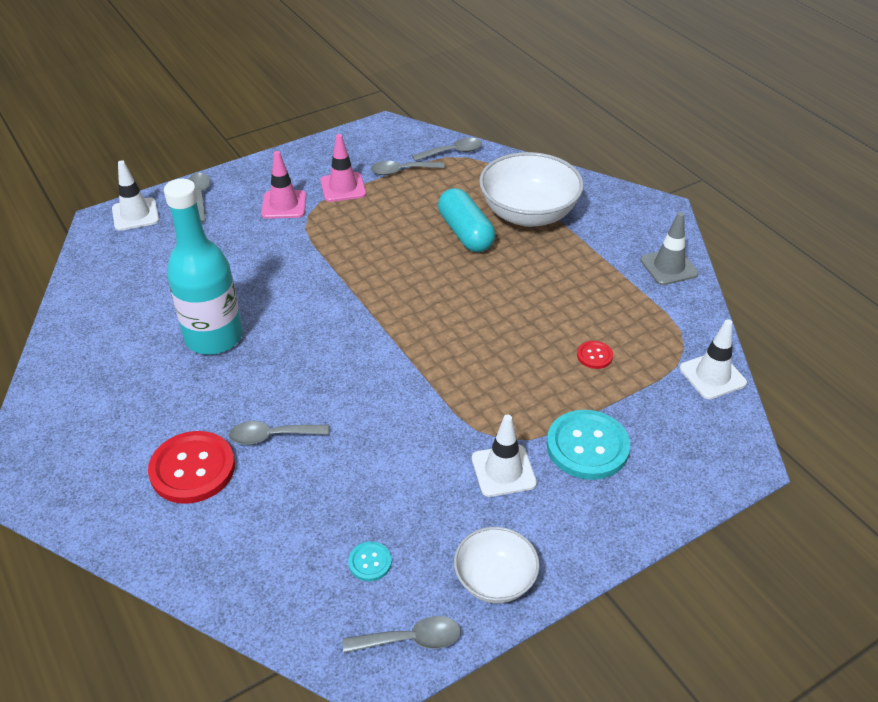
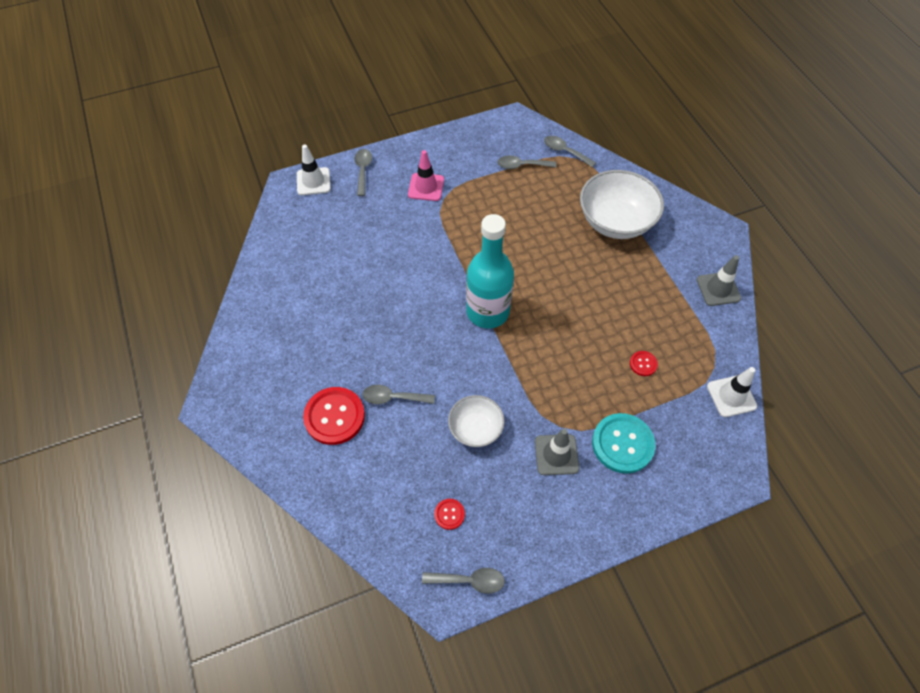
camera: 10 degrees right, 15 degrees up
(214, 337) = (360, 304): turquoise bottle -> turquoise bottle (487, 312)
(343, 187) = (473, 176): pink traffic cone -> none
(370, 562) = (449, 514): turquoise button -> red button
(453, 152) = (565, 152): grey spoon -> grey spoon turned 135 degrees counterclockwise
(465, 233) = (562, 233): turquoise capsule -> none
(495, 580) = (535, 544): white bowl -> white bowl (475, 429)
(503, 471) = (556, 454): white traffic cone -> grey traffic cone

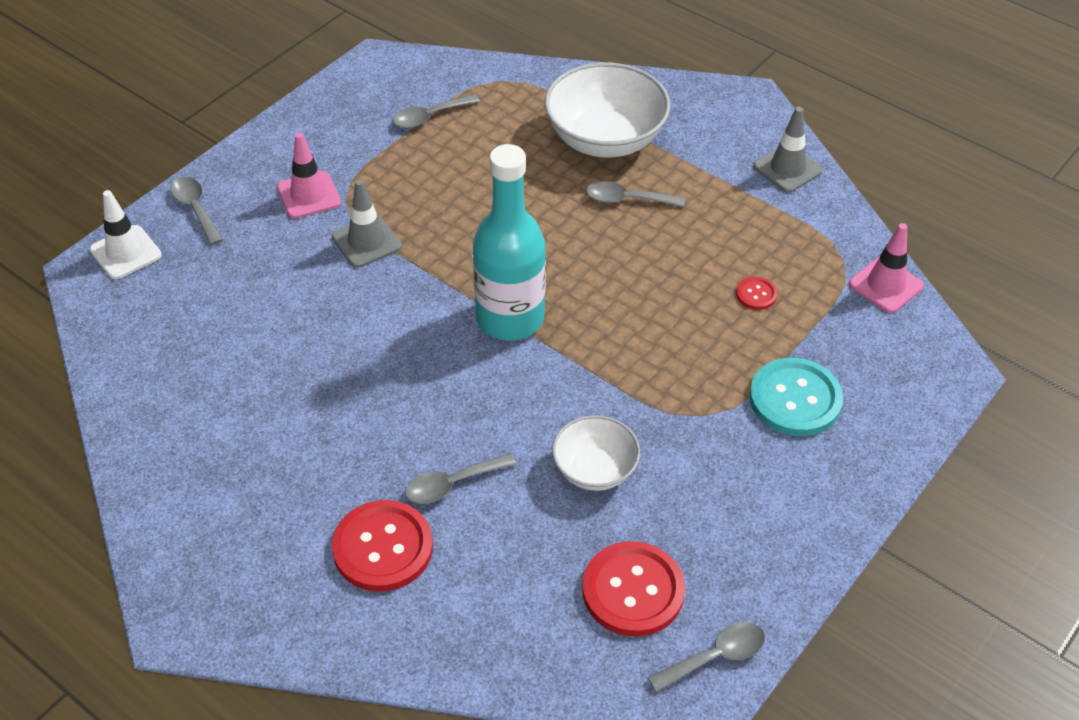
camera: 30 degrees left, 10 degrees down
(449, 514) = (633, 590): red button -> red button, size x2.11
(556, 454) = (722, 451): grey traffic cone -> grey traffic cone (366, 242)
(565, 152) = (478, 78): grey spoon -> grey spoon (627, 199)
(731, 396) = (885, 285): white traffic cone -> pink traffic cone

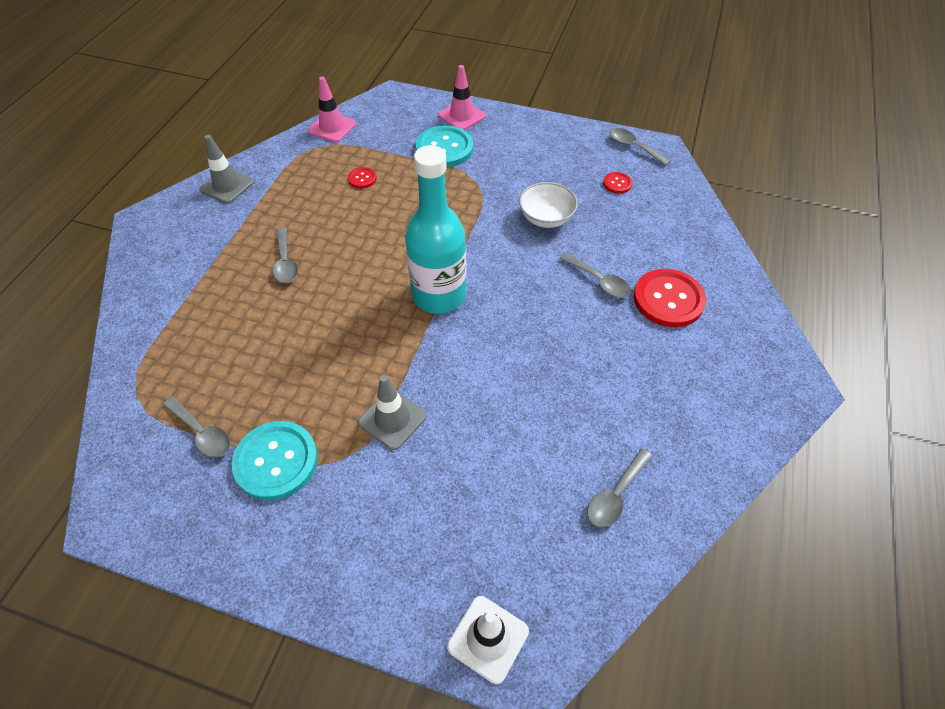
camera: 110 degrees left, 5 degrees up
(195, 209) = (399, 598): grey spoon -> grey spoon (615, 495)
(309, 195) = (345, 494): pink traffic cone -> pink traffic cone (461, 116)
(370, 158) = (276, 461): none -> turquoise button
(605, 139) = (212, 293): white bowl -> none
(633, 590) = (617, 183): red button -> red button, size x0.47

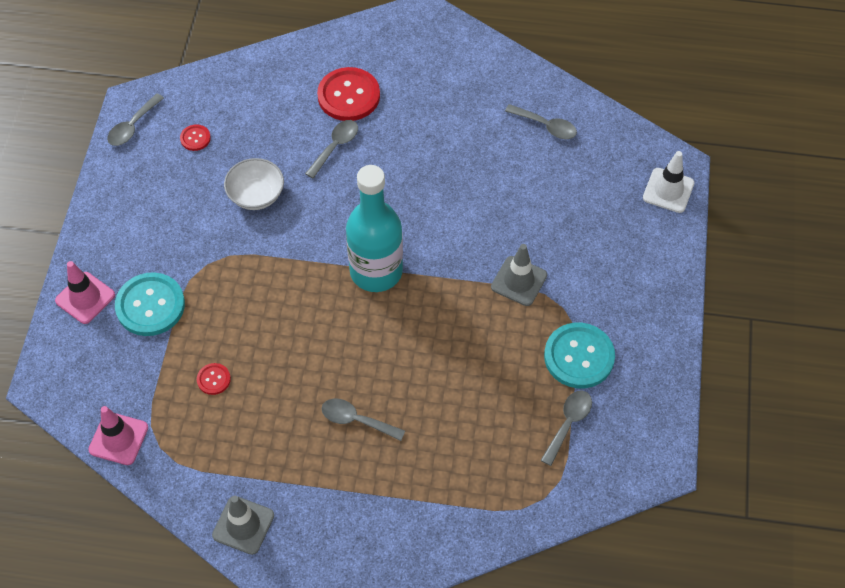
camera: 100 degrees left, 5 degrees up
(285, 262) = (356, 420): grey spoon -> grey spoon turned 135 degrees counterclockwise

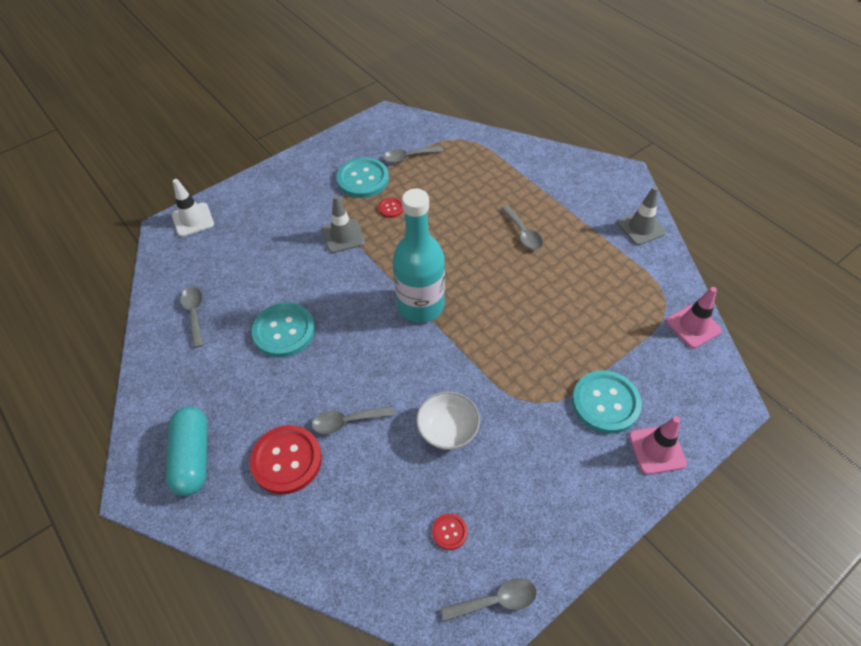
camera: 135 degrees left, 5 degrees down
(213, 379) = (596, 317): red button -> red button (391, 208)
(412, 52) = (193, 457): none -> turquoise capsule
(460, 167) = (284, 331): none -> turquoise button

